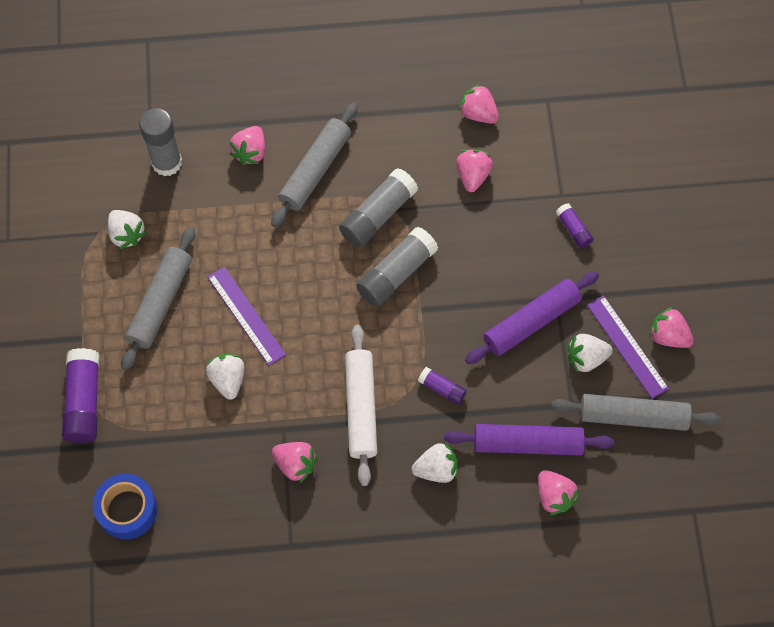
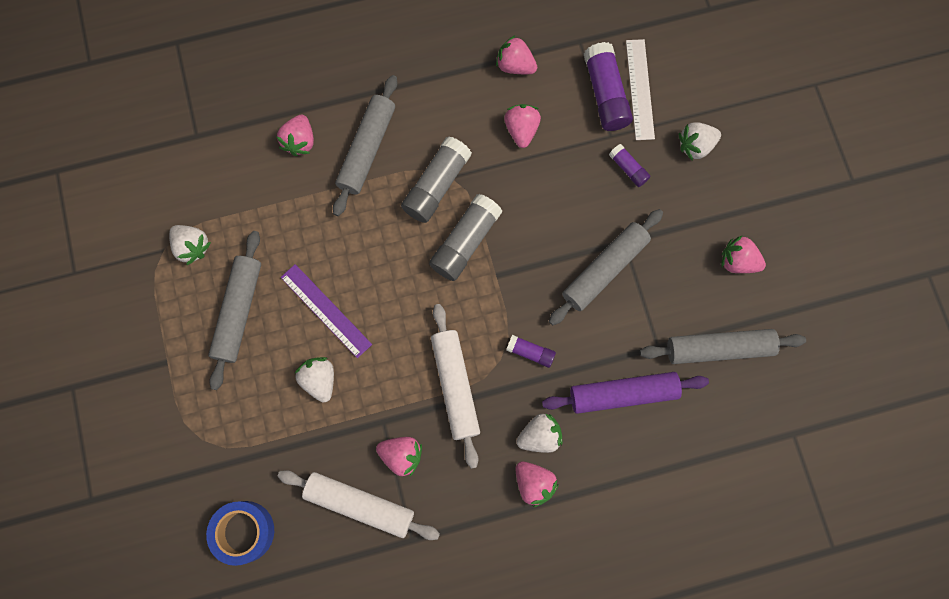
camera: 10 degrees left, 10 degrees up
(84, 401) = (181, 427): purple glue stick -> purple glue stick (605, 94)
(167, 163) = (219, 166): grey glue stick -> none
(245, 503) = (360, 504): none -> white rolling pin
(531, 322) = (604, 269): purple rolling pin -> grey rolling pin
(554, 496) = (658, 443): pink strawberry -> pink strawberry (534, 483)
(586, 358) = (663, 297): white strawberry -> white strawberry (695, 146)
(599, 155) = (639, 89): none -> white ruler
(627, 346) = (700, 278): purple ruler -> none

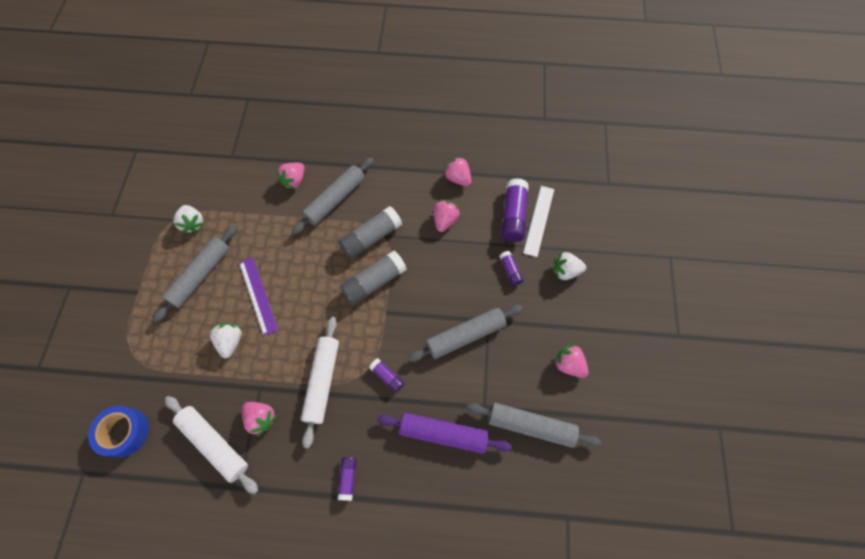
camera: 20 degrees right, 10 degrees down
(534, 483) = (348, 478): pink strawberry -> purple glue stick
(539, 436) = (367, 442): white strawberry -> none

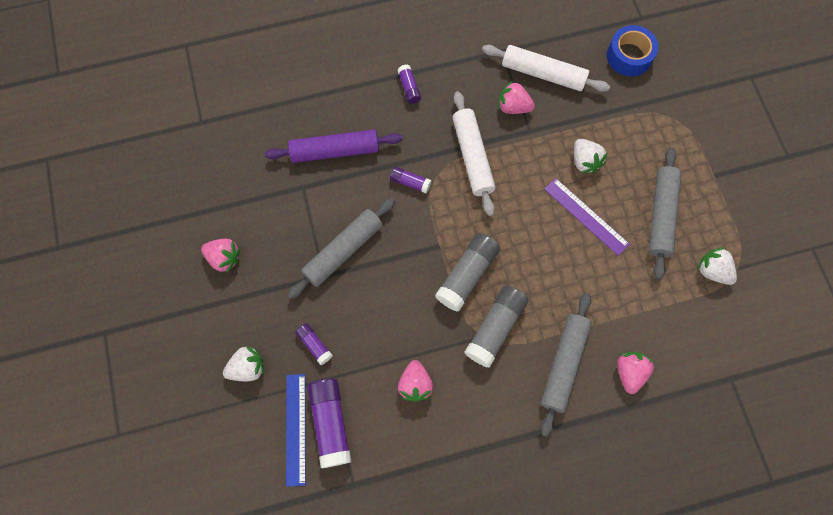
camera: 160 degrees right, 5 degrees up
(458, 178) = (420, 455): pink strawberry -> none
(531, 426) = (251, 185): grey rolling pin -> none
(539, 220) = (296, 429): white ruler -> blue ruler

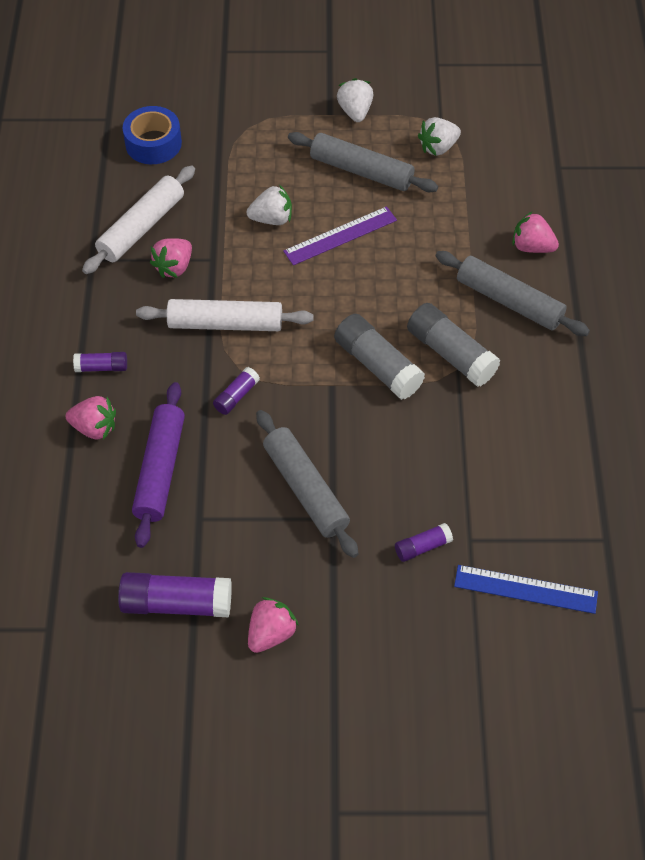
camera: 75 degrees left, 15 degrees down
(247, 368) = (433, 631): white strawberry -> white strawberry (355, 112)
(330, 423) = (527, 549): purple glue stick -> purple glue stick (176, 603)
(415, 384) = (499, 449): pink strawberry -> pink strawberry (94, 428)

